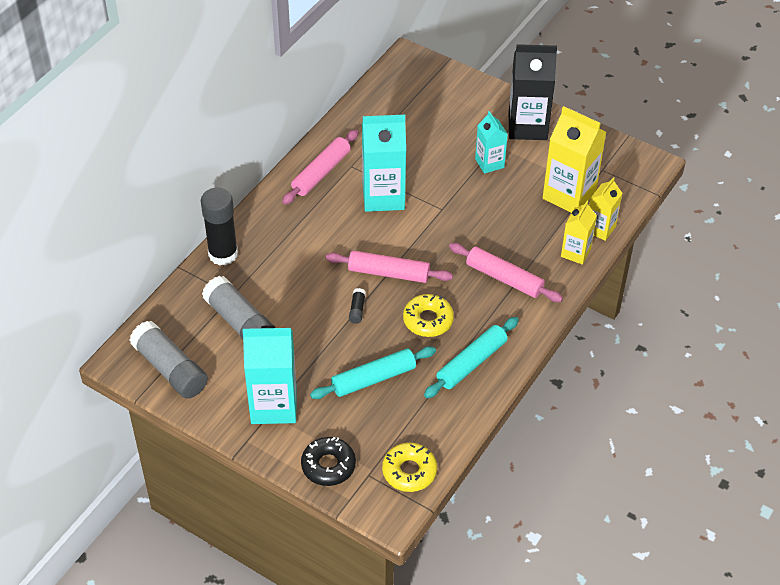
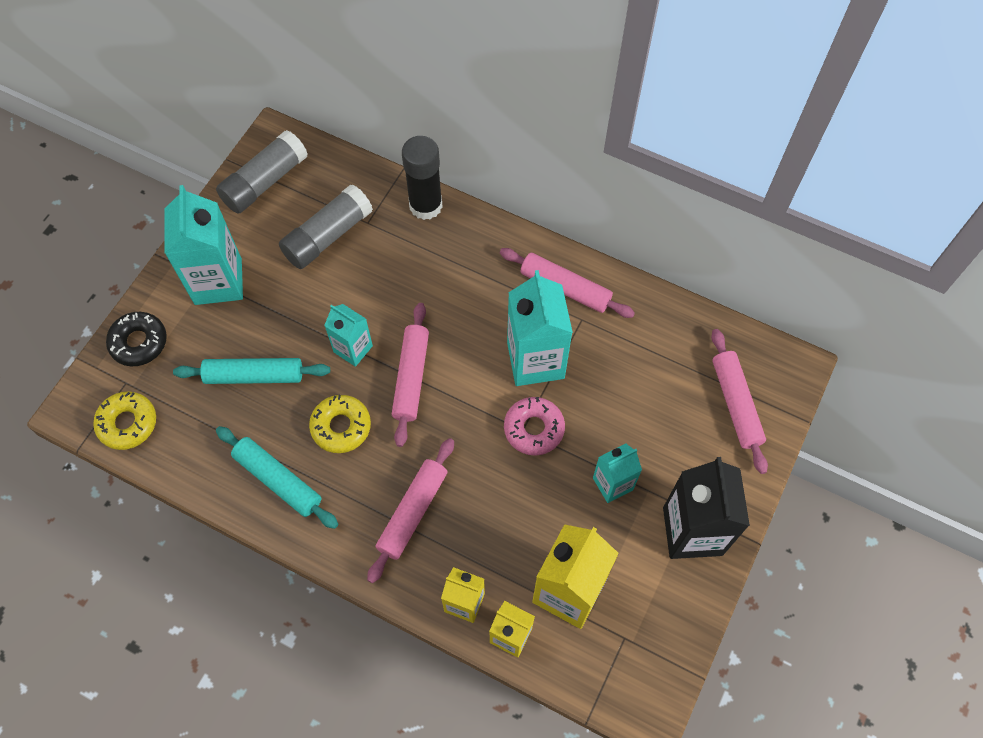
camera: 85 degrees right, 15 degrees up
(357, 310) = (353, 349): black glue stick -> turquoise carton
(373, 378) = (254, 375): turquoise rolling pin -> turquoise rolling pin turned 60 degrees counterclockwise
(433, 91) = (736, 404): none -> pink rolling pin
(441, 202) = (534, 429): none -> pink donut

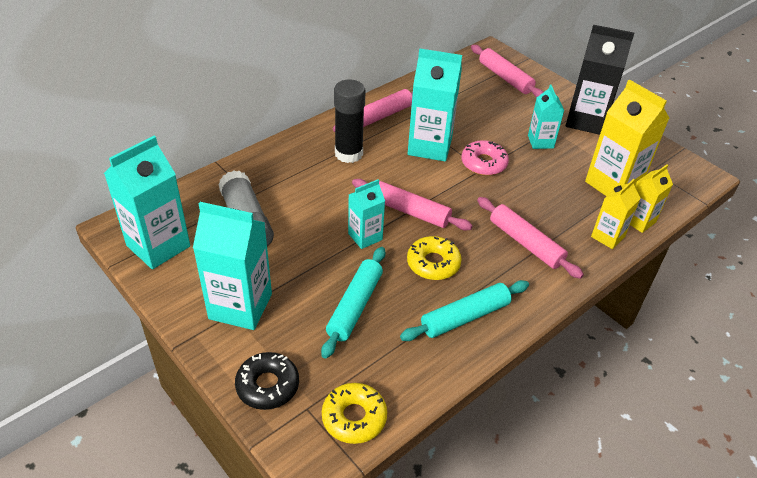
camera: 70 degrees left, 20 degrees down
(265, 182) = (158, 246): grey glue stick -> turquoise carton
(425, 205) = (260, 160): black glue stick -> black glue stick (348, 154)
(736, 404) = (505, 78): pink rolling pin -> pink rolling pin turned 45 degrees clockwise

